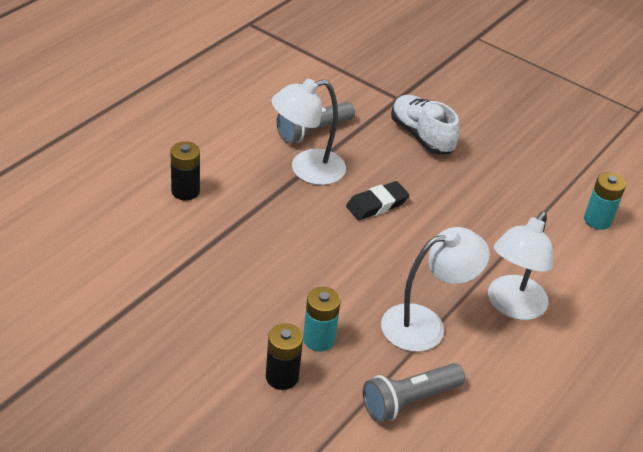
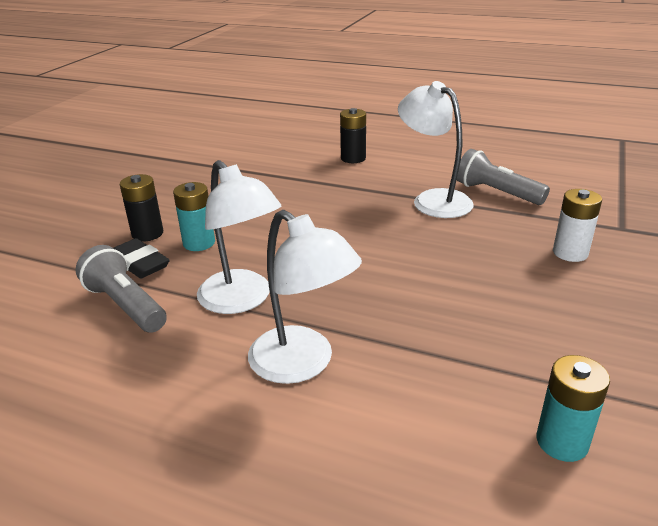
camera: 80 degrees right, 10 degrees down
(377, 204) = (416, 243): black eraser -> black eraser (139, 263)
(421, 136) = (570, 253): white shoe -> white battery
(512, 306) = (303, 364): white lamp -> white lamp turned 150 degrees counterclockwise

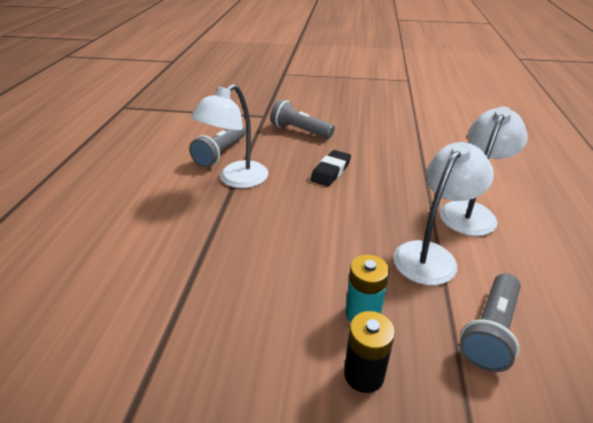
camera: 105 degrees left, 5 degrees up
(139, 263) = (424, 352): black eraser -> black eraser (330, 171)
(353, 158) = (140, 236): black battery -> none
(562, 442) = (454, 138): turquoise battery -> none
(570, 253) = (300, 131): white battery -> grey flashlight

